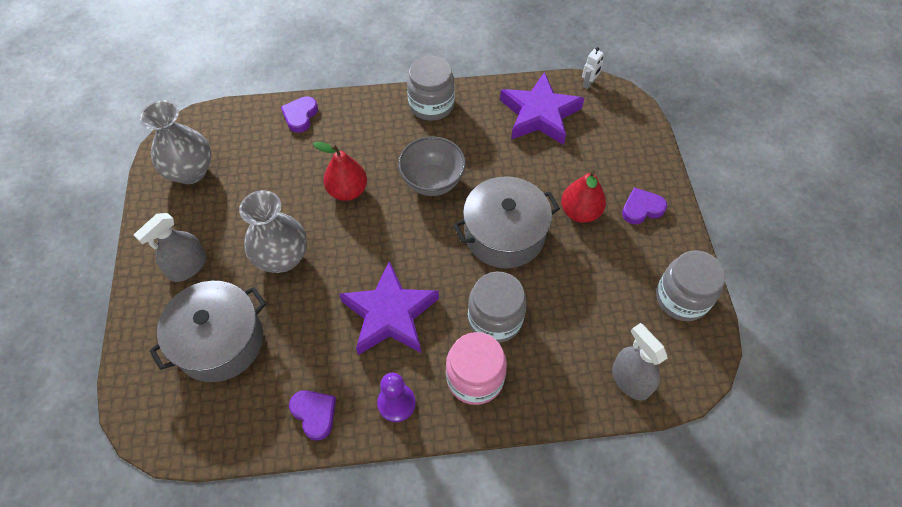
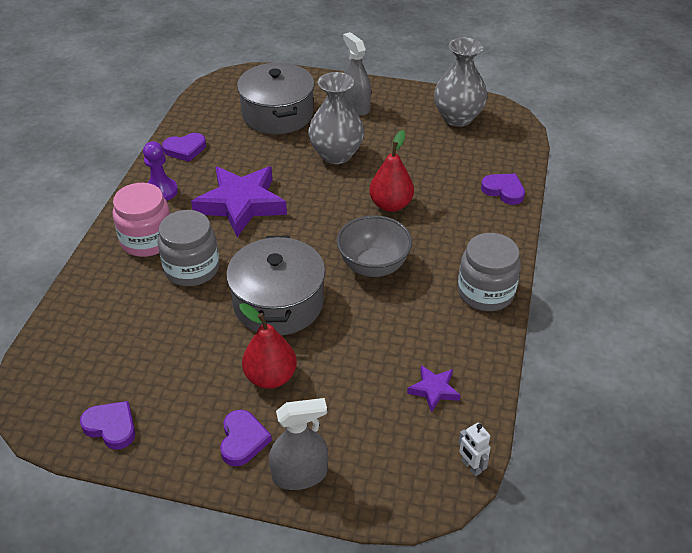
camera: 110 degrees right, 15 degrees down
(539, 114) = (434, 390): purple star -> purple star, size x0.46
(630, 380) = (64, 344): grey spray bottle -> grey spray bottle (300, 475)
(682, 298) = (111, 427): grey jar -> purple heart

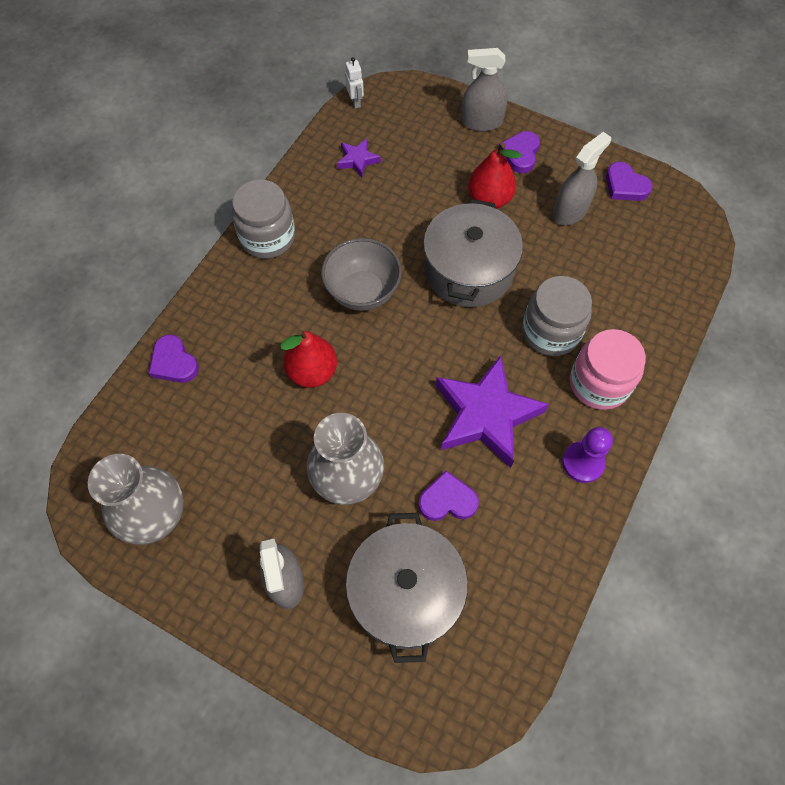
camera: 165 degrees left, 20 degrees up
(177, 382) = (570, 211): none -> grey spray bottle
(185, 149) = (548, 542): purple heart -> purple heart (447, 500)

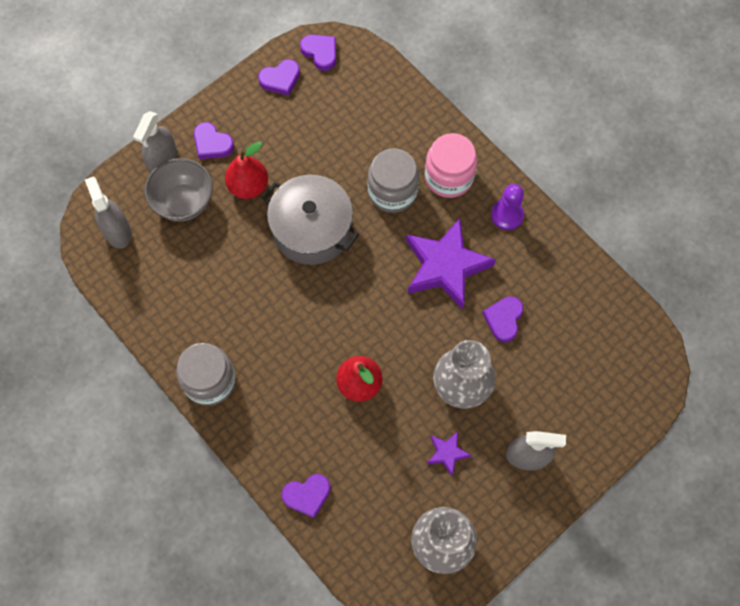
camera: 70 degrees left, 5 degrees up
(355, 102) = (88, 257): white robot -> none
(357, 160) = (157, 277): purple star -> purple star (447, 453)
(362, 292) = (299, 319): grey bowl -> grey bowl (184, 202)
(405, 592) = (562, 373): grey pot -> none
(570, 211) = (287, 130): grey spray bottle -> grey spray bottle (117, 231)
(678, 210) = (320, 52): none -> purple heart

